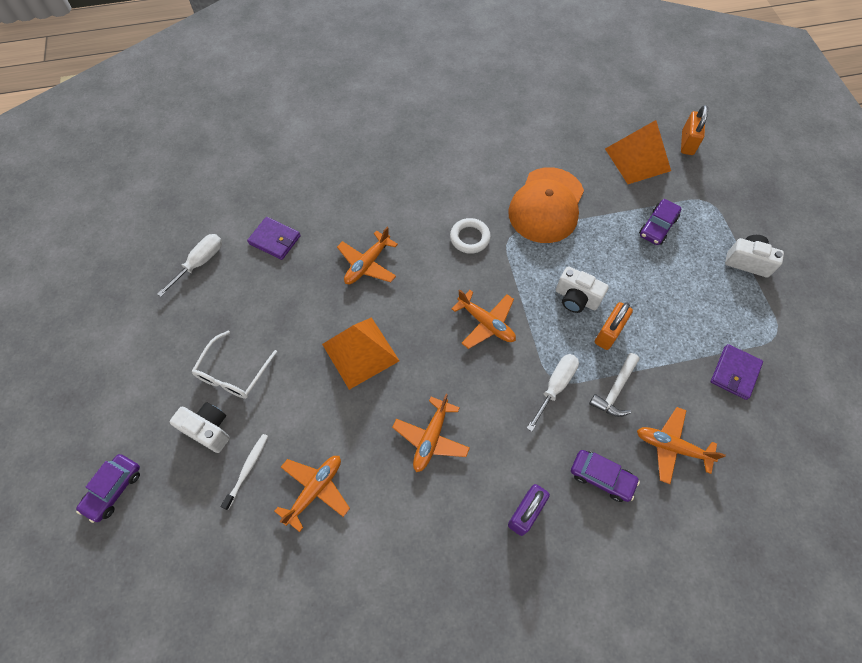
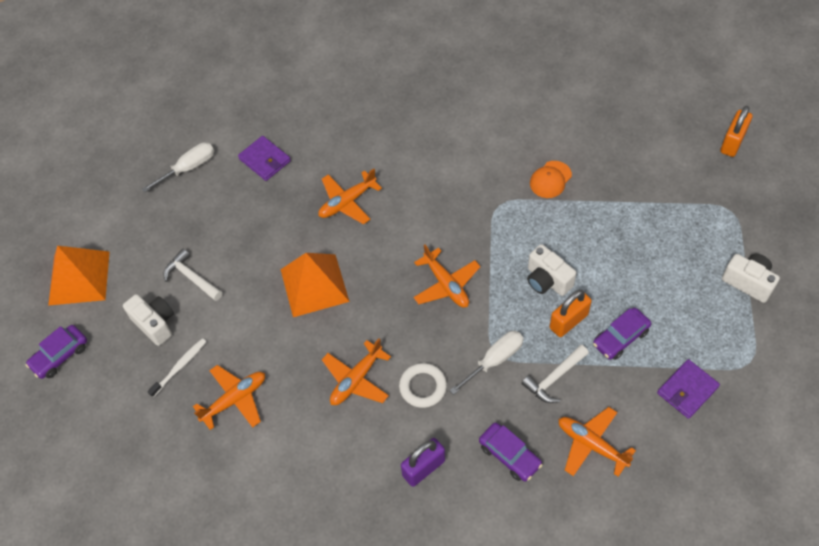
camera: 20 degrees right, 5 degrees down
(234, 372) = (191, 277): white glasses -> white hammer
(470, 238) = (458, 197): white ring -> white ring (423, 387)
(546, 205) = (550, 179): orange cap -> orange cap, size x0.47
(637, 159) = (668, 150): orange pyramid -> orange pyramid (79, 278)
(657, 227) = (662, 225): purple car -> purple car (620, 338)

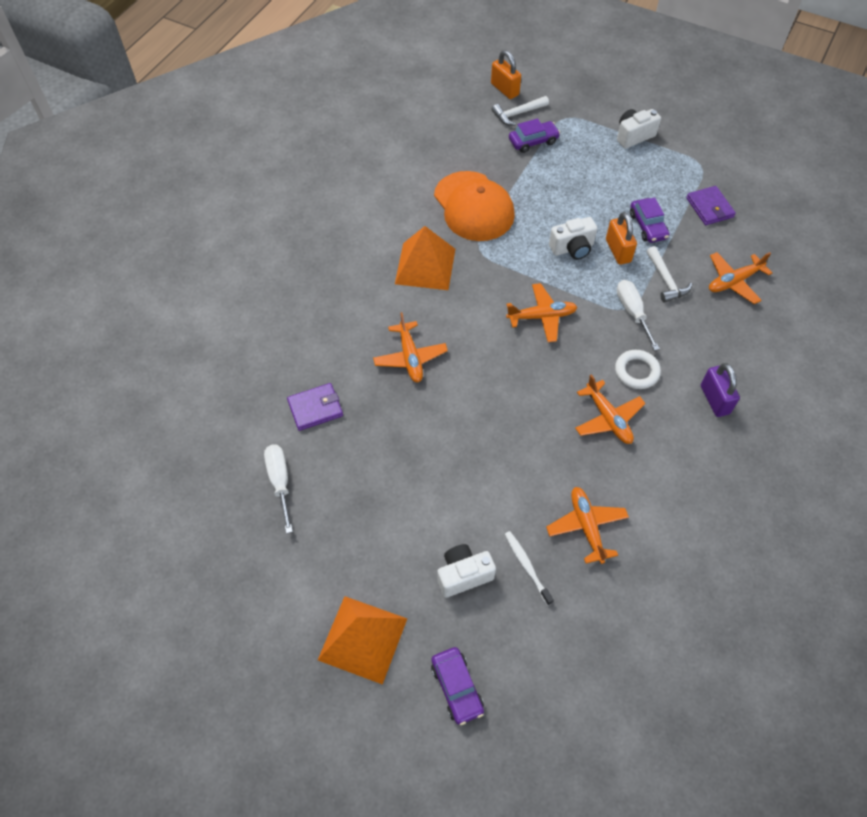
camera: 70 degrees left, 0 degrees up
(191, 277) = (424, 522): white hammer -> white hammer (517, 114)
(314, 285) = (490, 416): orange pyramid -> orange pyramid (425, 266)
(509, 455) = (724, 336): purple car -> purple car (533, 141)
(550, 179) = (473, 206): orange cap -> orange cap, size x2.12

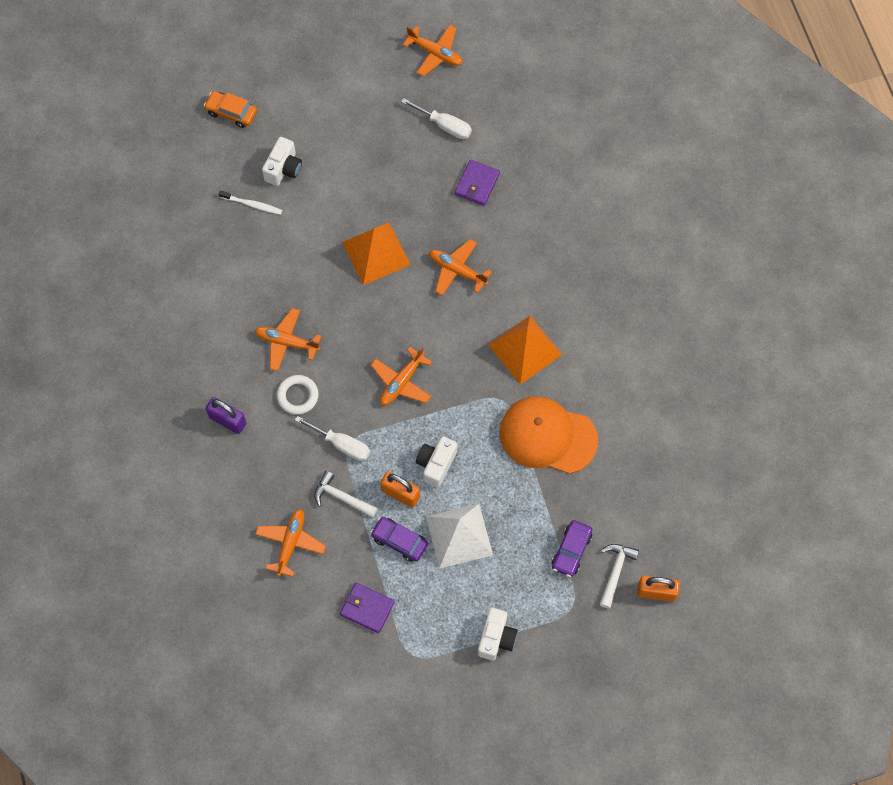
camera: 135 degrees right, 10 degrees up
(362, 639) = (305, 92): orange pyramid -> orange pyramid (376, 253)
(457, 688) = (231, 112): purple car -> orange car
(586, 527) = (238, 258): orange plane -> orange plane (435, 53)
(600, 200) = (459, 535): none -> white pyramid

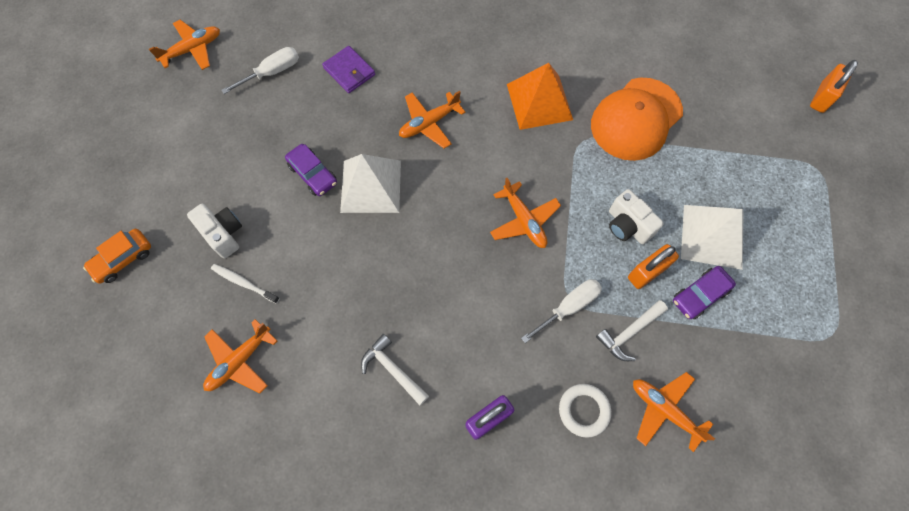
camera: 65 degrees left, 0 degrees up
(252, 204) = (244, 283): white toothbrush -> white toothbrush turned 105 degrees counterclockwise
(287, 342) = (424, 314): orange plane -> orange plane (239, 361)
(298, 396) = (493, 329): white ring -> white ring (584, 410)
(367, 608) = (766, 359): purple wallet -> none
(376, 253) = (371, 186): orange pyramid -> white pyramid
(496, 638) = (833, 247): white camera -> none
(571, 551) = (760, 147): purple car -> purple car (313, 174)
(615, 571) = (792, 120): white hammer -> white hammer (392, 369)

